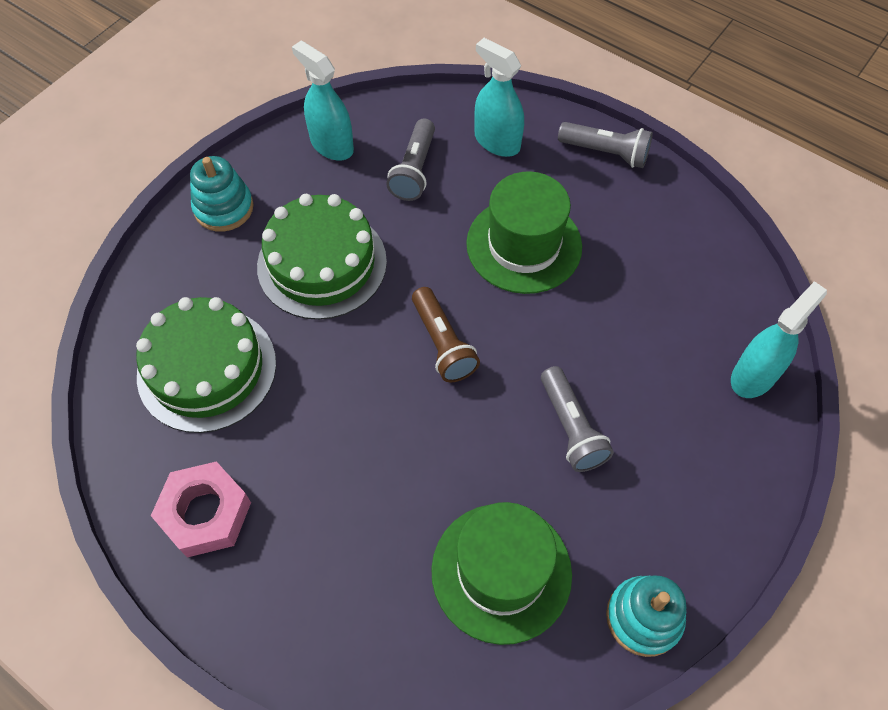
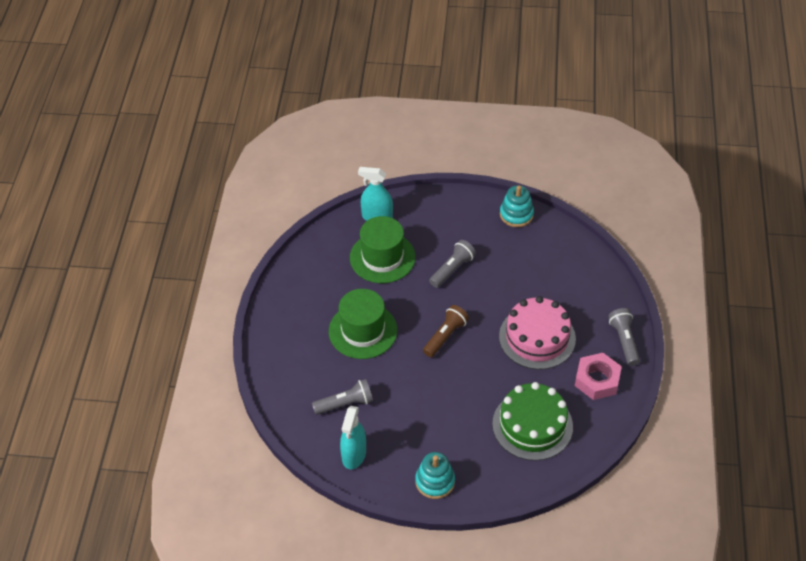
camera: 120 degrees left, 10 degrees down
(322, 263) = (437, 412): green cake -> none
(349, 474) = (537, 337): none -> pink cake
(497, 141) = (298, 375): turquoise spray bottle -> none
(501, 572) = (535, 265): green hat -> green hat (382, 257)
(606, 152) = (274, 322): grey flashlight -> grey flashlight (624, 341)

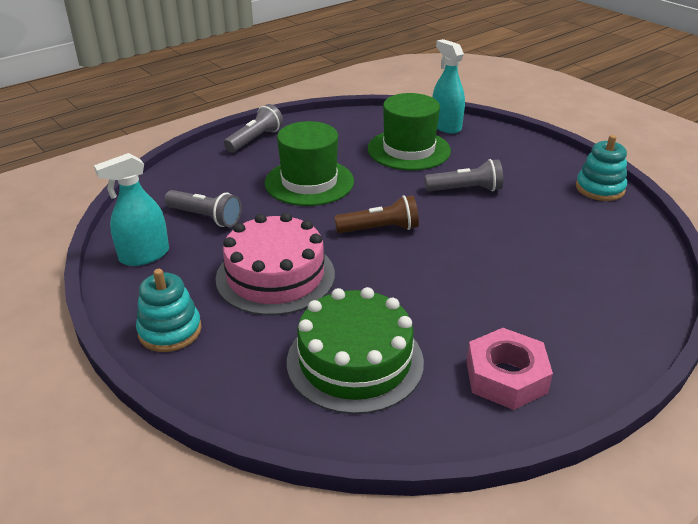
camera: 45 degrees right, 15 degrees down
(537, 337) = (482, 289): pink cake -> pink cake (275, 276)
(624, 341) = (601, 363): grey flashlight -> grey flashlight (255, 139)

